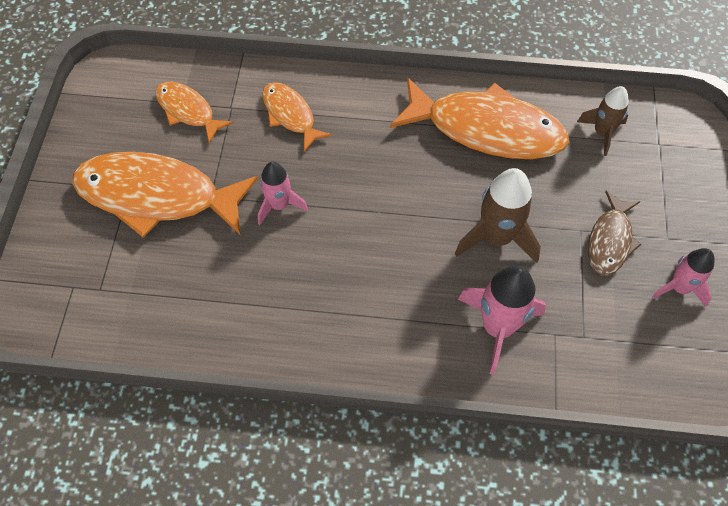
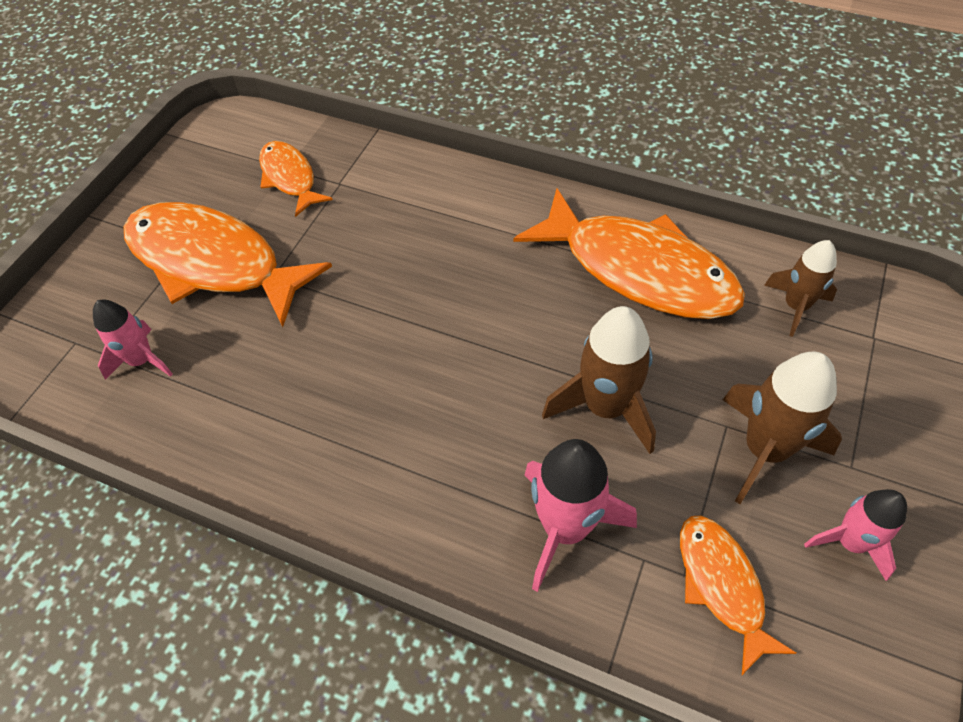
camera: 20 degrees right, 5 degrees down
(279, 205) = (347, 304): pink rocket -> pink rocket (142, 360)
(290, 115) = (403, 205): orange fish -> orange fish (721, 585)
(610, 241) = (764, 450): brown fish -> brown rocket

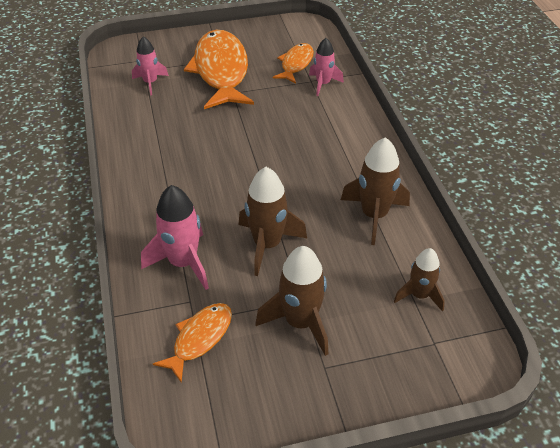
camera: 50 degrees right, 10 degrees down
(639, 270) = (374, 216): orange fish -> brown rocket
(850, 542) = (272, 385): pink rocket -> pink rocket (323, 84)

